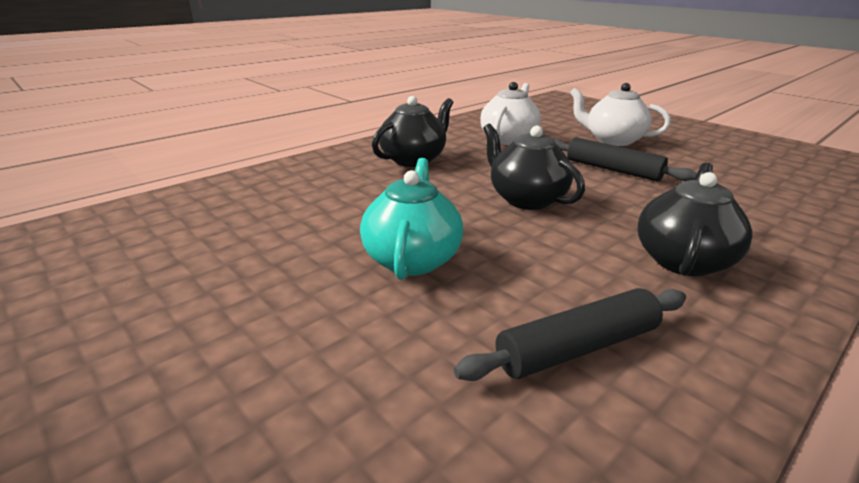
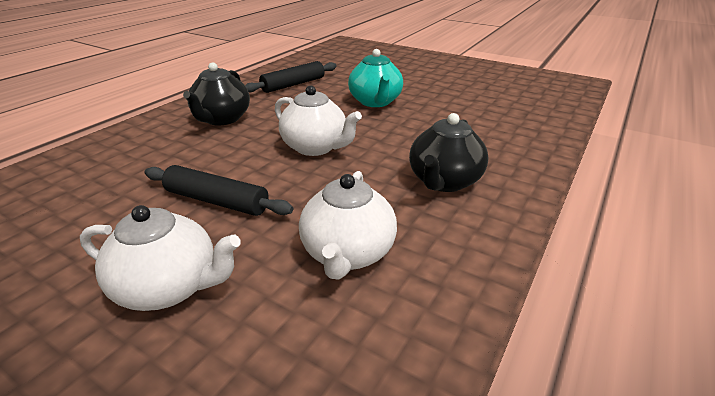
camera: 165 degrees right, 5 degrees up
(526, 199) = (315, 147): black teapot -> white teapot

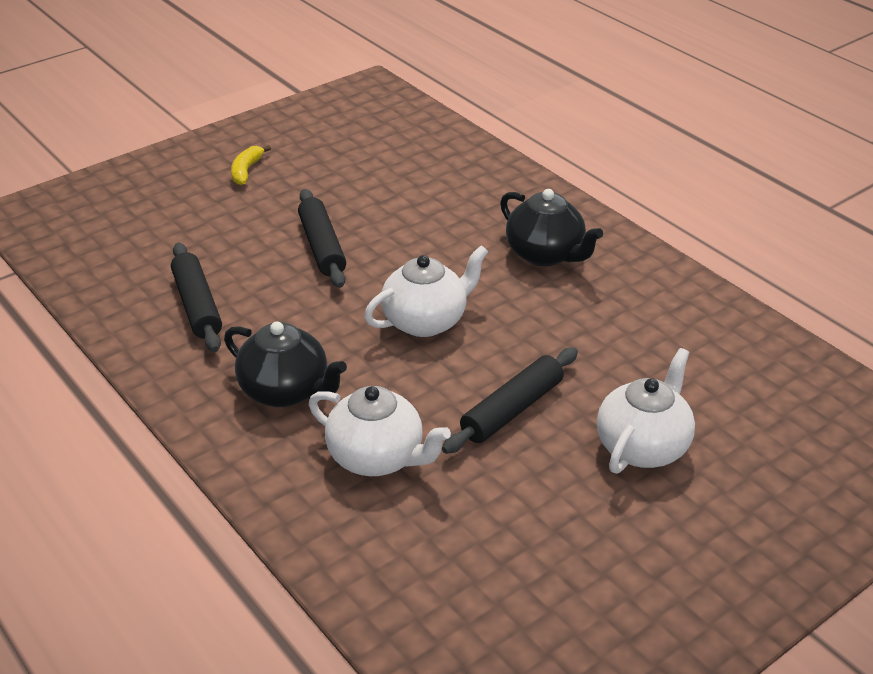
camera: 70 degrees left, 5 degrees up
(347, 253) = (633, 338): white teapot -> white teapot (377, 457)
(375, 102) = (321, 247): turquoise teapot -> black rolling pin
(433, 71) = (246, 171): none -> yellow banana

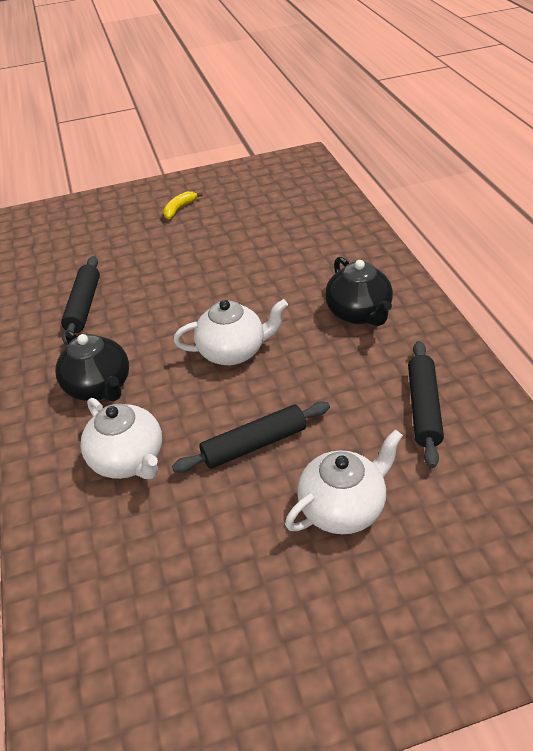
camera: 25 degrees right, 5 degrees up
(321, 247) = (194, 276): black rolling pin -> black rolling pin (423, 408)

